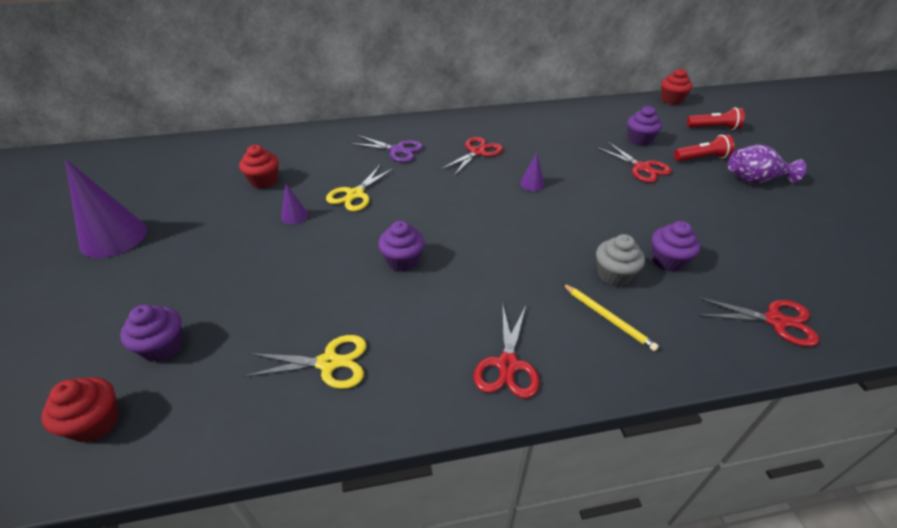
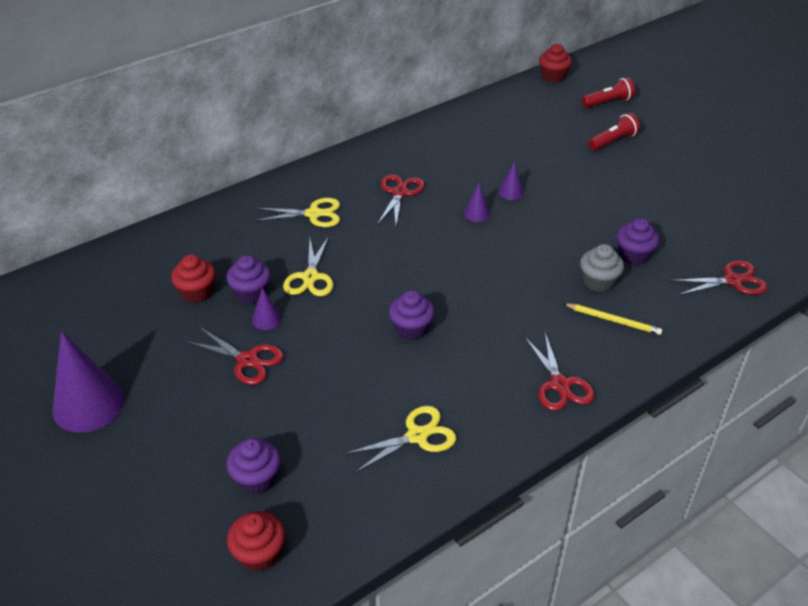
camera: 25 degrees left, 0 degrees up
(397, 150) = (314, 214): purple scissors -> yellow scissors
(575, 175) = (511, 192): none -> purple cone
(639, 140) = (548, 135): purple cupcake -> purple cupcake (251, 293)
(642, 168) = (566, 167): red scissors -> red scissors (248, 360)
(754, 180) = (667, 153): purple vase -> none

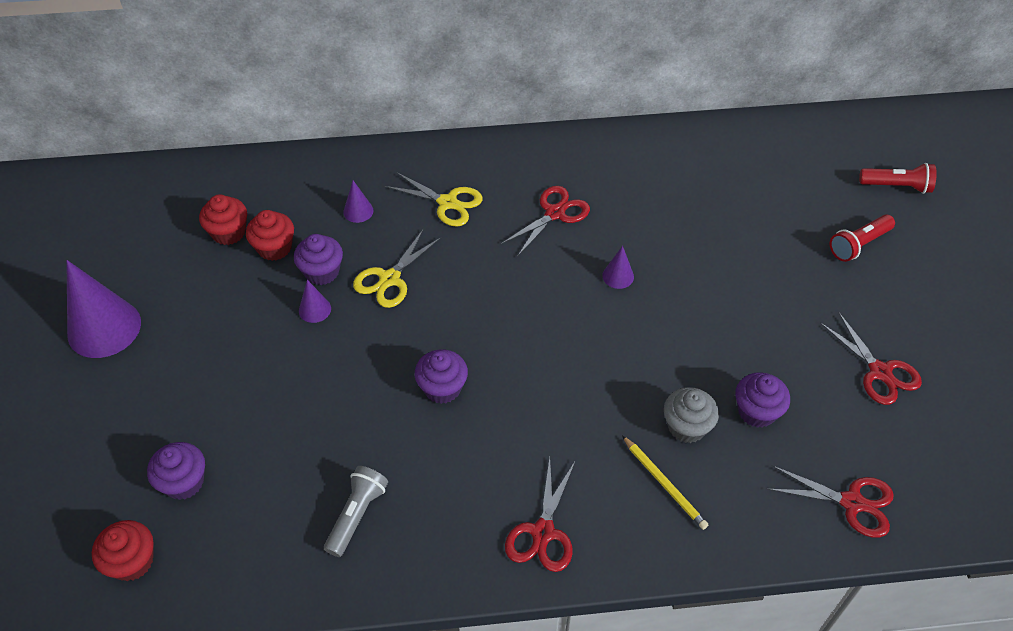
camera: 30 degrees right, 10 degrees up
(248, 360) = (266, 348): red scissors -> red scissors (880, 372)
(417, 435) = (357, 515): yellow scissors -> grey flashlight
(511, 192) = (678, 264): purple cone -> purple cone (358, 211)
(553, 76) = (855, 123): red cupcake -> red cupcake (229, 232)
(613, 141) = (858, 245): red flashlight -> red flashlight turned 150 degrees clockwise

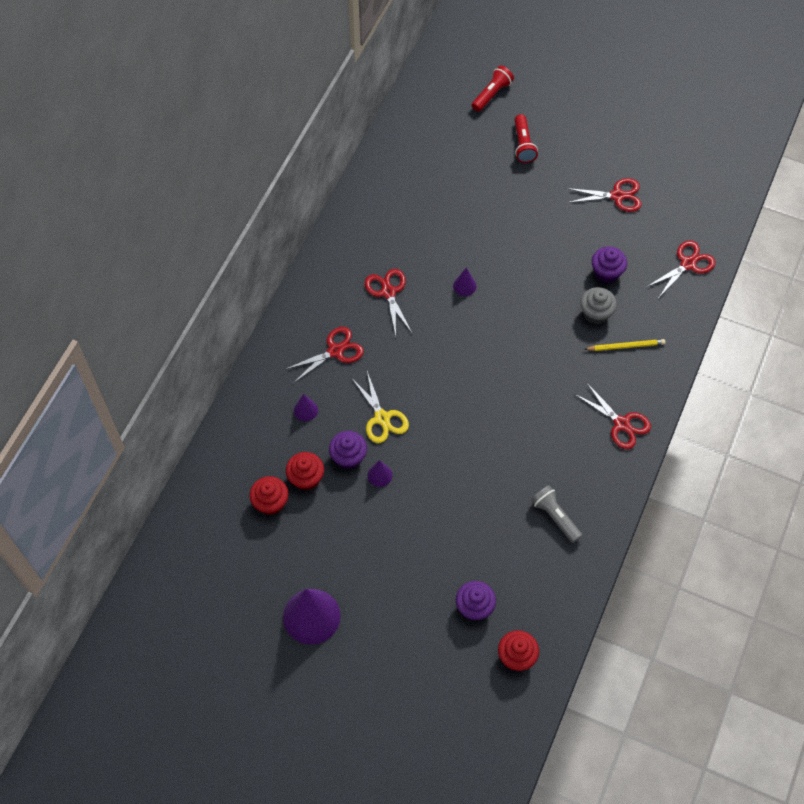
camera: 60 degrees left, 10 degrees up
(442, 388) = (491, 428): purple cupcake -> none
(448, 203) = (335, 351): yellow scissors -> red scissors

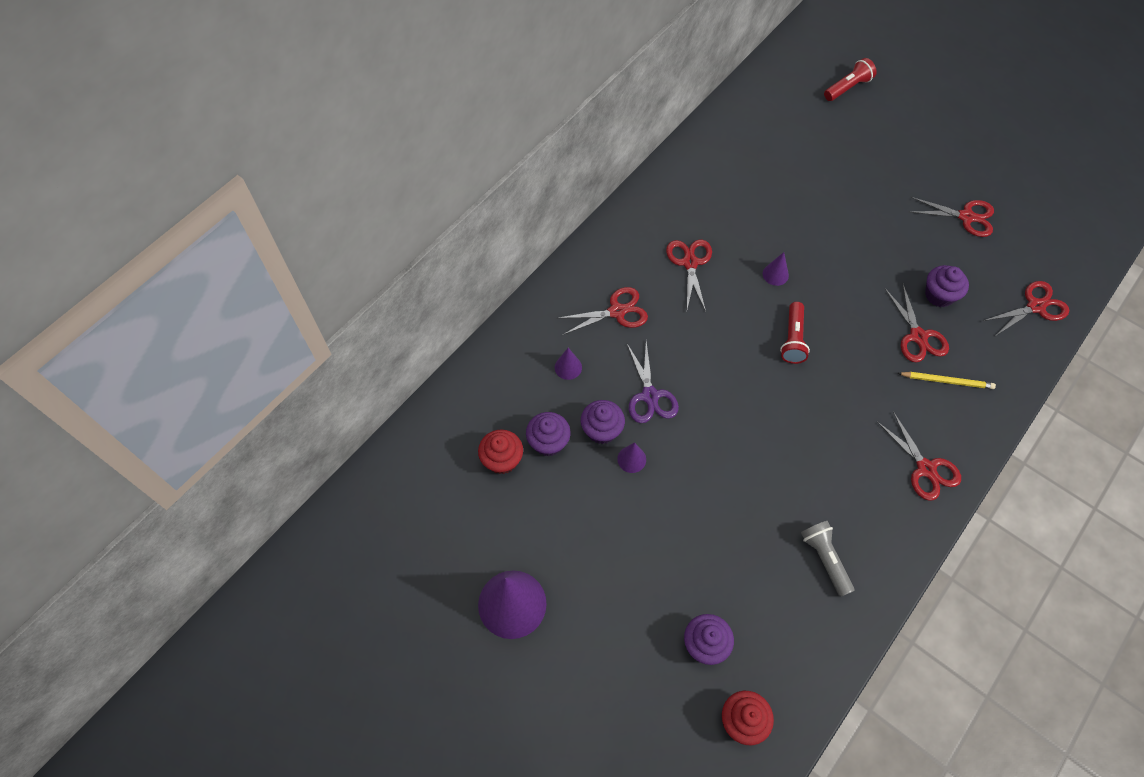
camera: 15 degrees right, 0 degrees up
(306, 478) = (548, 442): red cupcake -> purple cupcake
(382, 418) = (650, 396): yellow scissors -> purple scissors
(523, 145) = (871, 144): red flashlight -> red flashlight (792, 339)
(595, 313) = (918, 336): grey cupcake -> red scissors

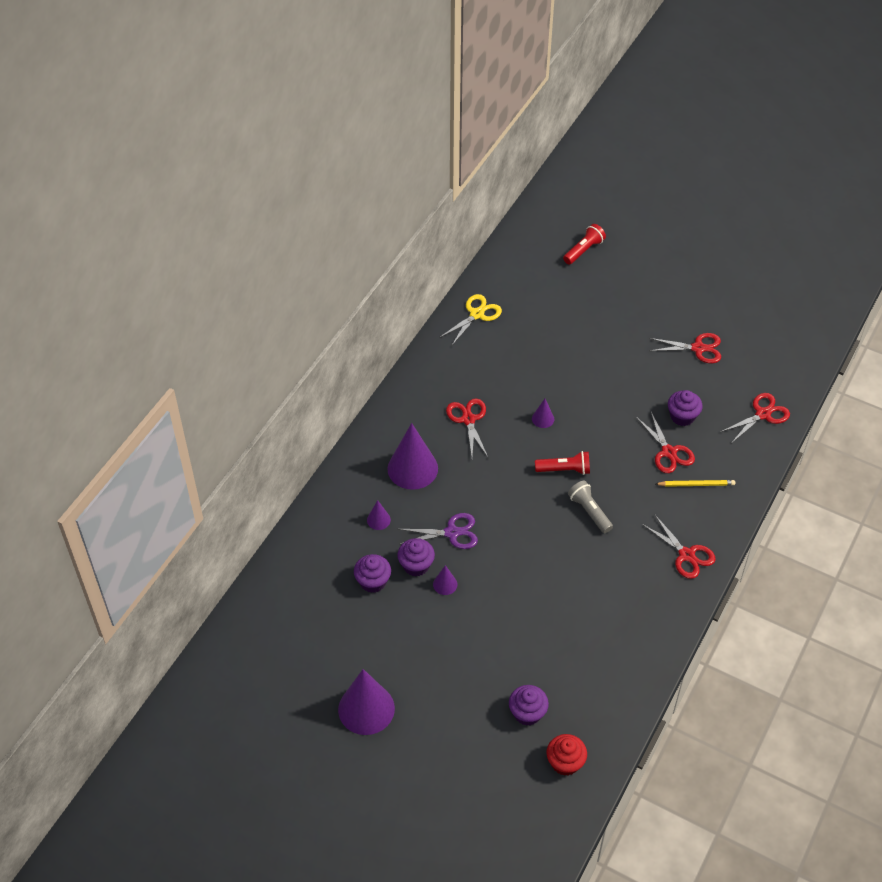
camera: 10 degrees left, 10 degrees down
(502, 459) = (336, 601): red cupcake -> none
(617, 311) = (412, 468): red scissors -> purple cone
(650, 396) = (452, 532): purple scissors -> purple scissors turned 75 degrees counterclockwise
(718, 143) = (477, 314): none -> yellow scissors
(792, 339) = (565, 470): red flashlight -> red flashlight turned 90 degrees counterclockwise
(825, 559) = (614, 635): grey flashlight -> grey flashlight (589, 511)

